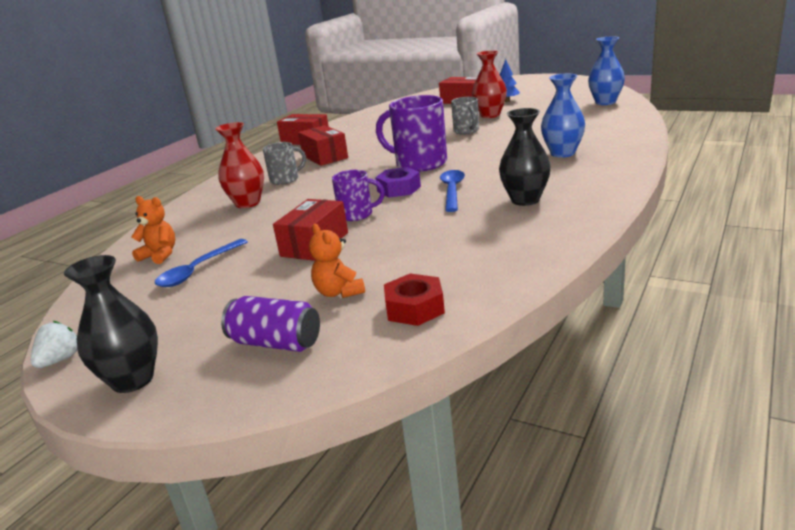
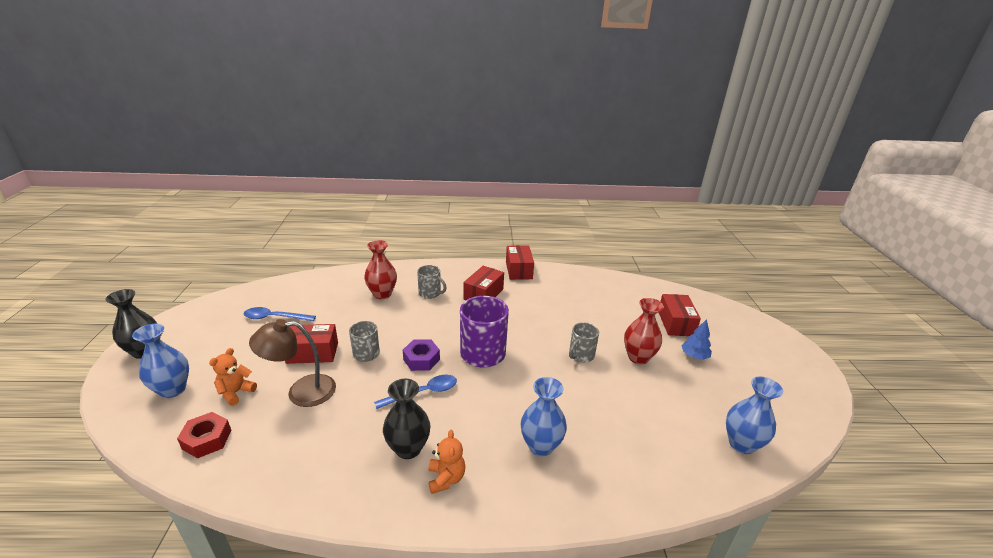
camera: 55 degrees right, 5 degrees up
(60, 360) = (173, 317): white strawberry -> none
(160, 255) = (297, 293): orange teddy bear -> orange teddy bear (446, 478)
(276, 343) = (173, 389): purple can -> blue vase
(357, 214) = (366, 354): purple mug -> grey mug
(383, 250) = (301, 391): none -> brown lamp

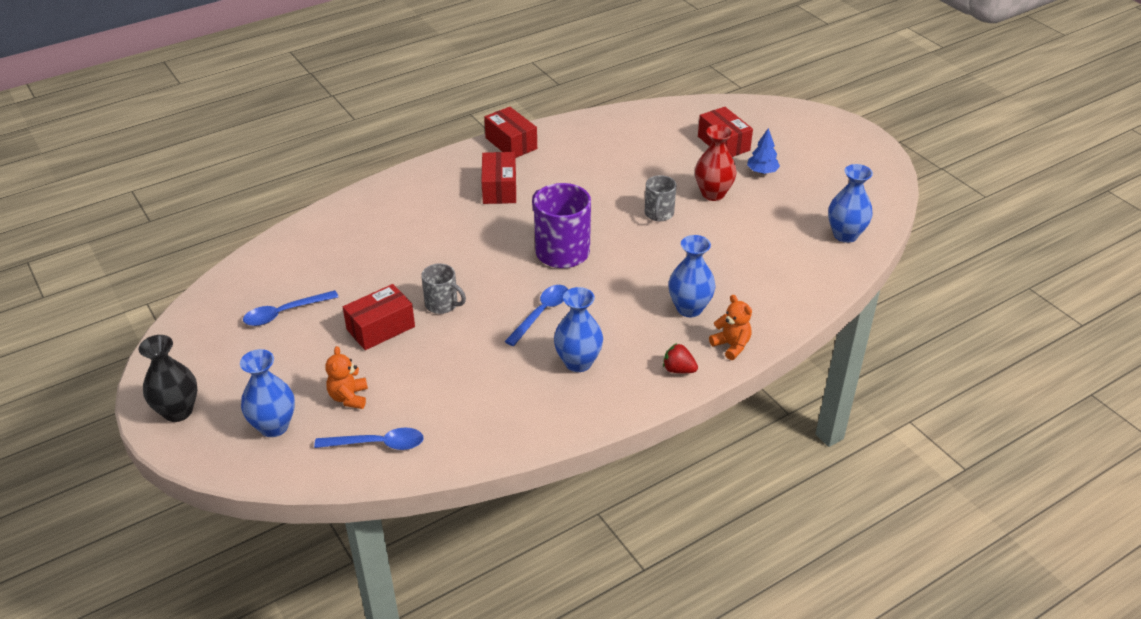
camera: 30 degrees left, 10 degrees up
(207, 439) = (378, 444): red nut -> blue spoon
(301, 391) = (417, 366): brown lamp -> none
(382, 294) = (381, 235): red vase -> none
(408, 448) = (578, 362): black vase -> blue vase
(421, 359) = (506, 284): purple nut -> none
(430, 293) = (437, 211): grey mug -> none
(446, 478) = (634, 368): orange teddy bear -> orange teddy bear (731, 345)
(481, 502) = (678, 370): none -> red strawberry

